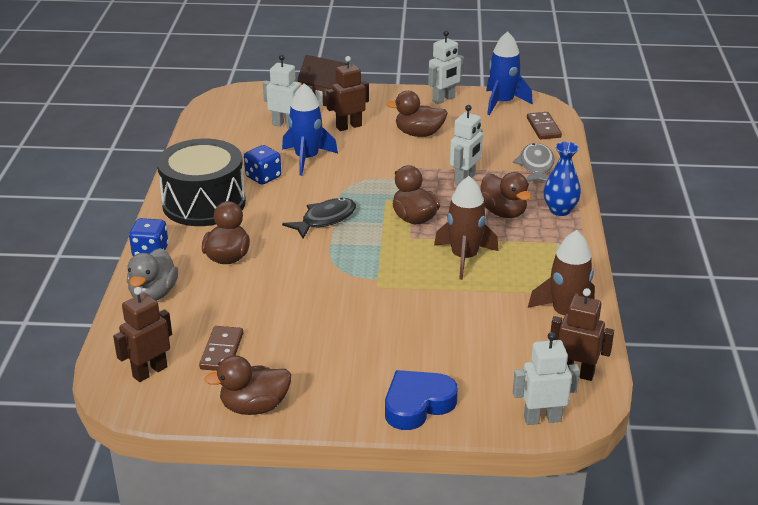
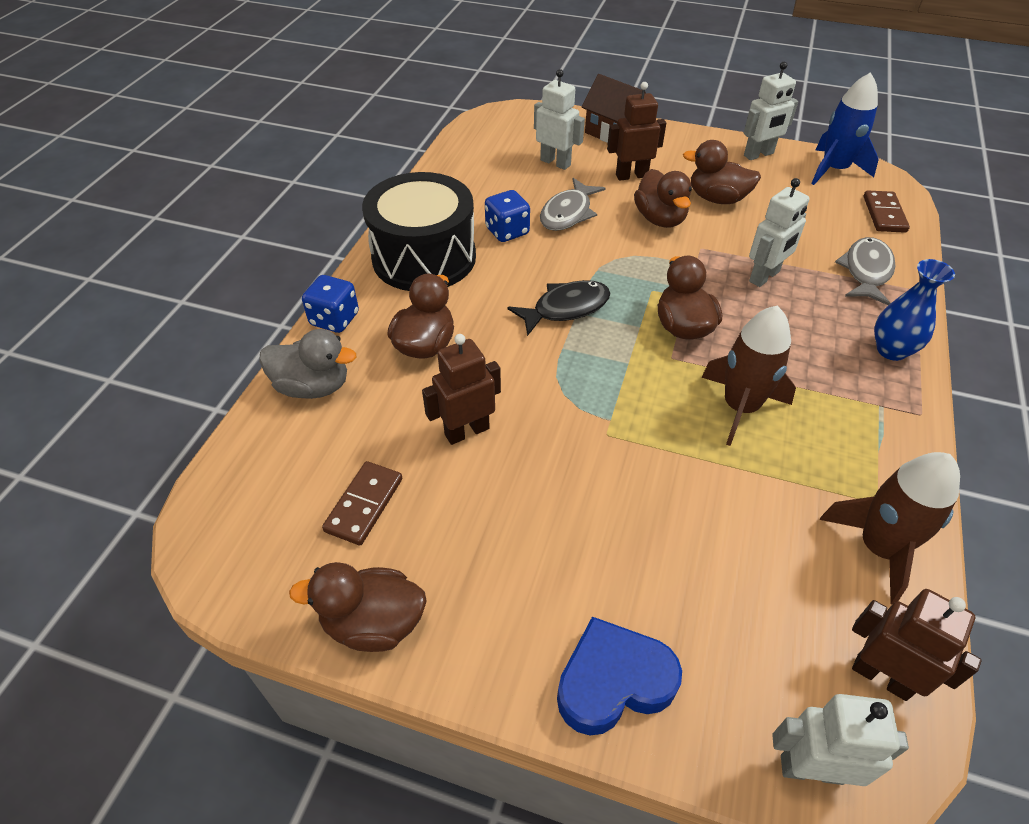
camera: 15 degrees right, 15 degrees up
(149, 371) = (258, 520): brown robot -> brown robot (466, 431)
(153, 294) = (313, 386): grey duck -> grey duck turned 105 degrees counterclockwise
(307, 158) = (568, 213): blue rocket -> grey fish
(503, 212) = (808, 339): brown duck -> brown duck (660, 219)

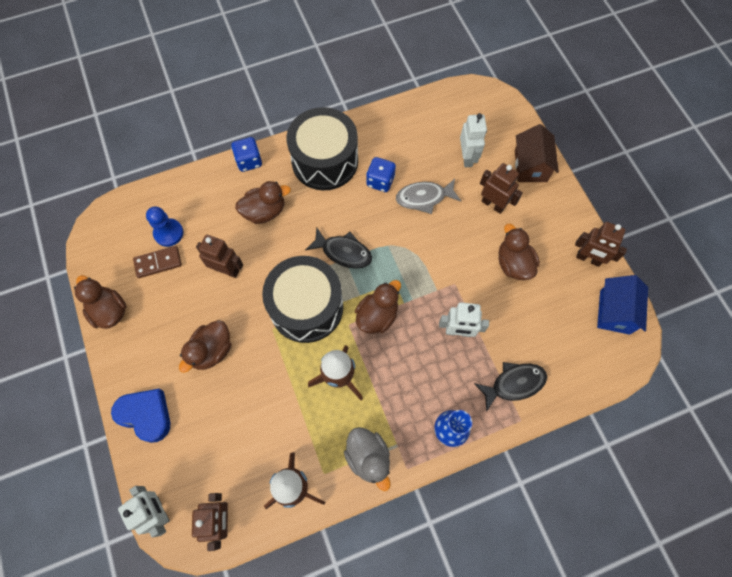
camera: 50 degrees right, 20 degrees up
(313, 386) = (203, 189): grey duck -> grey duck (368, 458)
(332, 463) = (168, 233): none -> blue pawn
(608, 382) = (306, 307): none -> black drum
(660, 219) = (463, 246): brown duck -> brown duck (212, 351)
(759, 155) = (588, 259): white robot -> brown robot
(834, 170) = (614, 312): blue rocket -> blue house
(866, 272) = (514, 384): grey fish -> black fish
(884, 214) = (589, 366): brown domino -> none

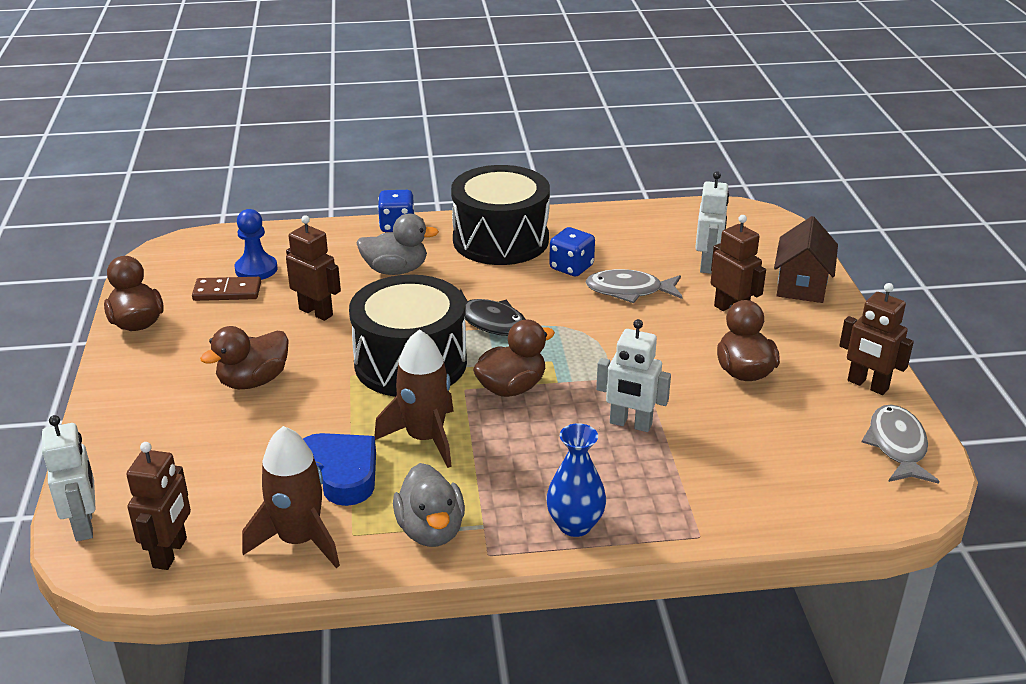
camera: 15 degrees right, 35 degrees down
(146, 415) = (125, 425): blue heart -> blue heart (340, 473)
(264, 211) = (396, 270): brown duck -> grey duck
(514, 384) = (702, 494): black fish -> none
(614, 312) = (897, 446): blue house -> grey fish

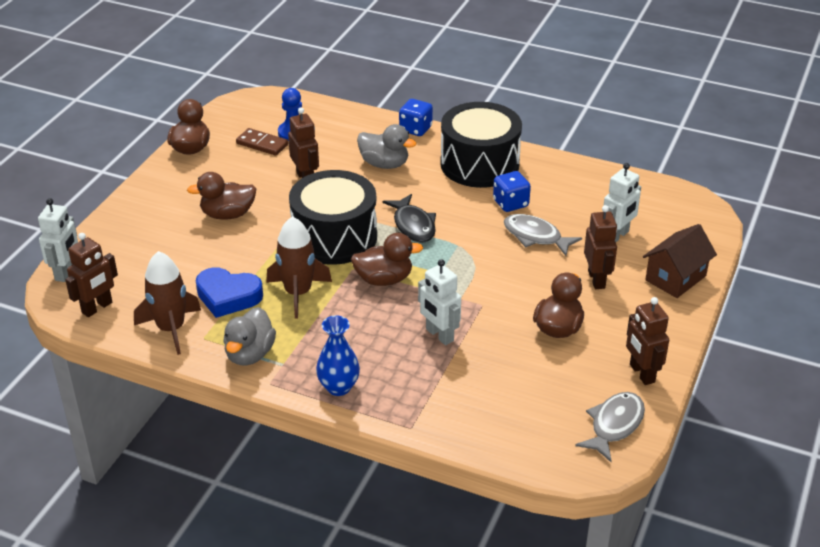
camera: 30 degrees right, 5 degrees up
(340, 473) = (228, 296): blue heart -> blue heart turned 120 degrees clockwise

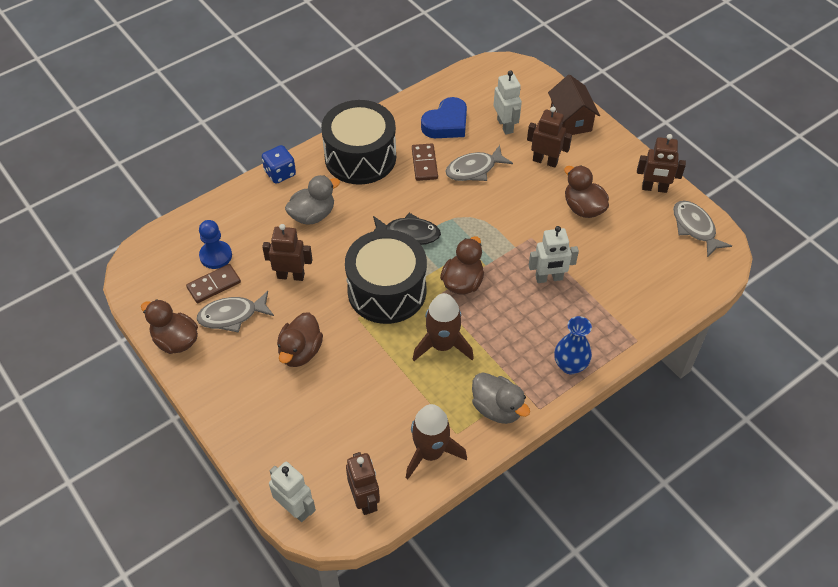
camera: 60 degrees left, 15 degrees up
(228, 296) = (414, 395): blue heart -> blue heart (446, 123)
(238, 165) = (232, 315): none -> grey fish
(510, 203) = (424, 163): blue dice -> brown domino

